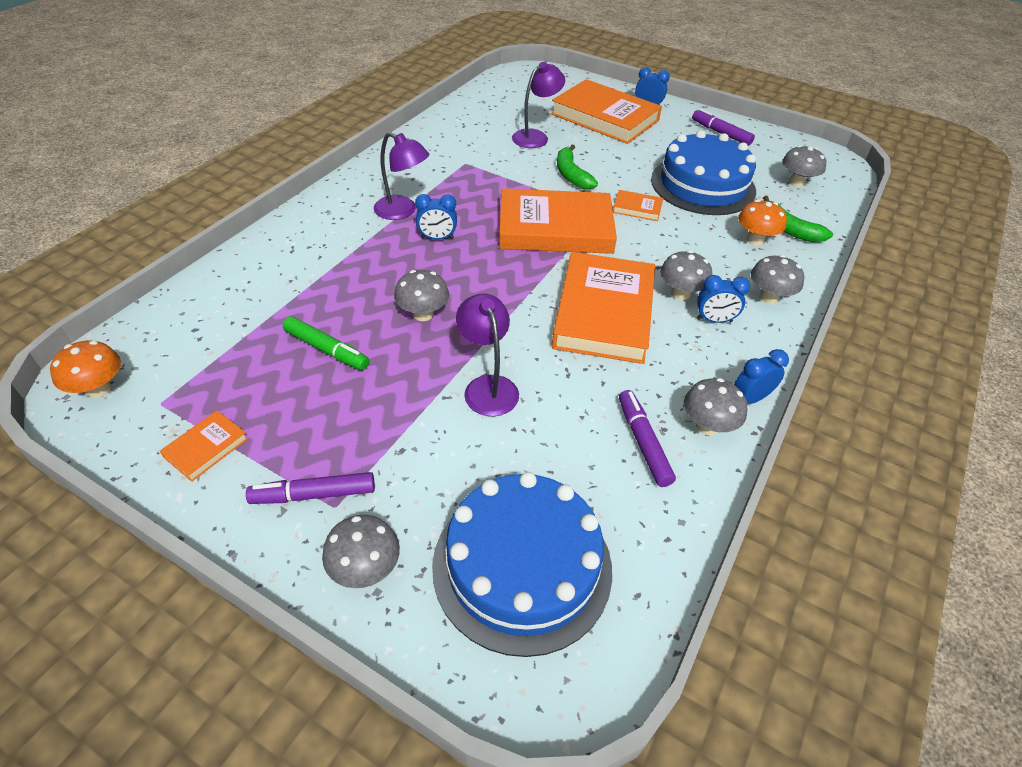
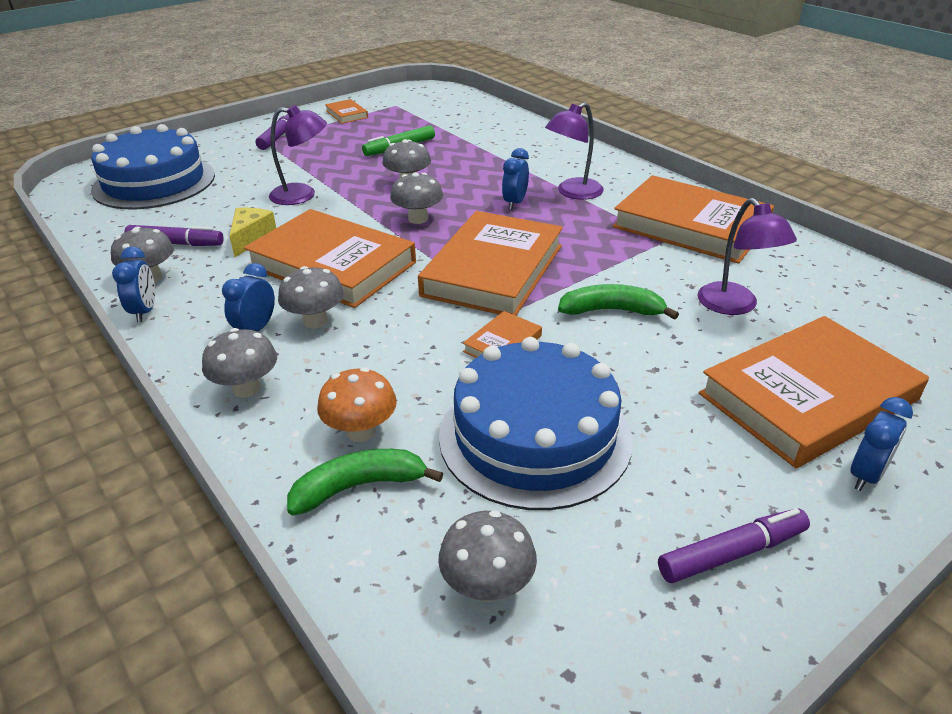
camera: 115 degrees right, 10 degrees down
(99, 389) = (423, 93): orange mushroom -> none
(365, 569) = (214, 144): grey mushroom -> grey mushroom (418, 219)
(437, 155) = (690, 226): none -> orange book
(597, 386) = (251, 238): none -> yellow cheese

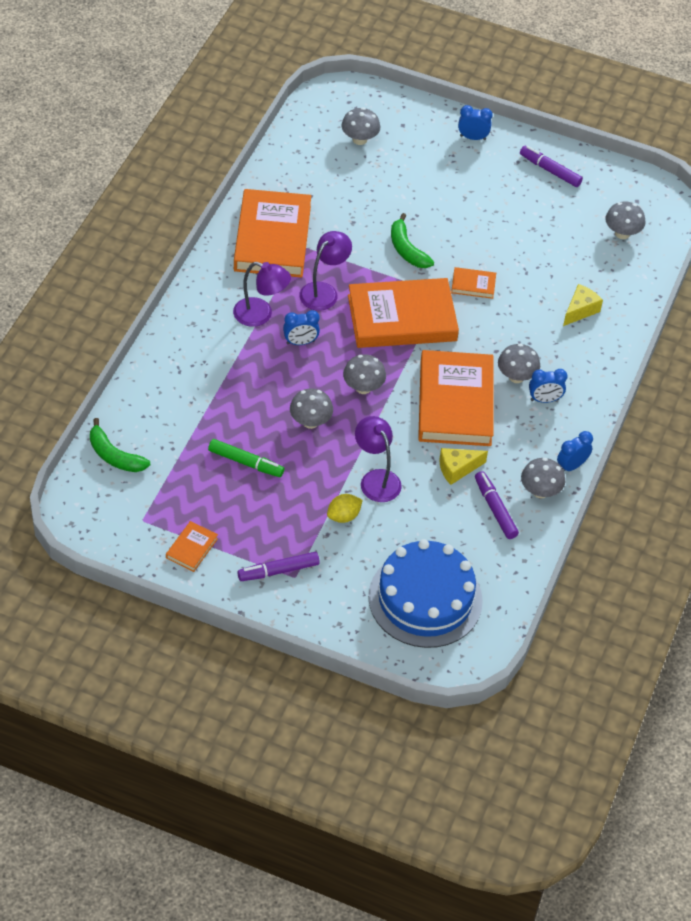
camera: 125 degrees left, 15 degrees up
(247, 388) = (589, 372): grey mushroom -> grey mushroom (359, 139)
(287, 171) = (343, 516): none -> yellow lemon
(359, 487) = (610, 294): green banana -> green banana (114, 456)
(361, 431) = (580, 310): orange mushroom -> yellow cheese
(535, 436) = (533, 247): blue cake -> none
(734, 306) = (363, 199): purple lamp -> purple lamp (324, 291)
(808, 397) = (429, 161): orange book -> none

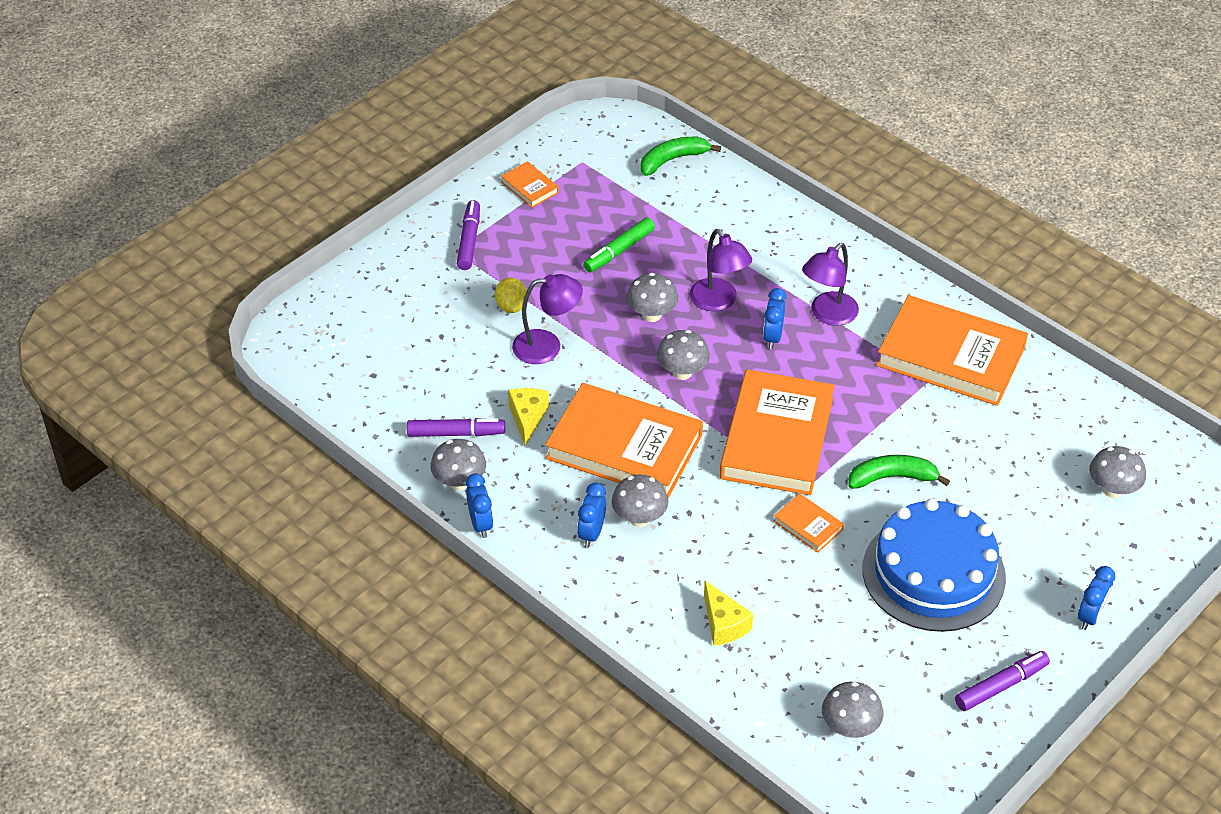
camera: 115 degrees right, 5 degrees down
(324, 291) = (846, 379): purple lamp -> purple lamp (718, 302)
(425, 599) = (373, 339): blue cake -> blue cake (933, 573)
(473, 285) = (808, 525): orange book -> orange book turned 75 degrees counterclockwise

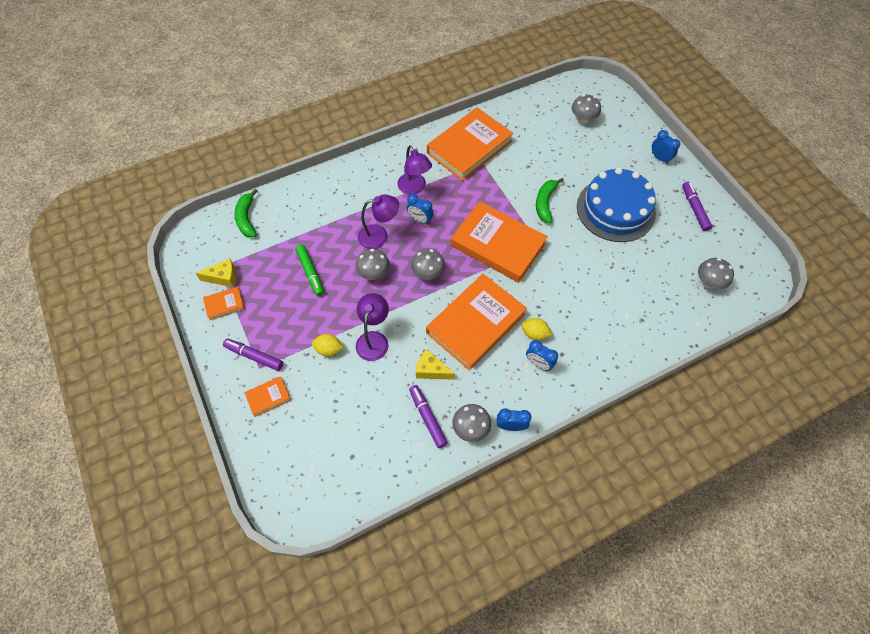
camera: 70 degrees left, 15 degrees up
(456, 433) = (427, 418): purple marker -> purple marker turned 45 degrees counterclockwise
(639, 518) = (534, 334): grey mushroom -> yellow lemon
(723, 624) = (625, 317): yellow cheese -> yellow cheese (223, 277)
(808, 525) = (566, 252): orange book -> orange book (268, 397)

